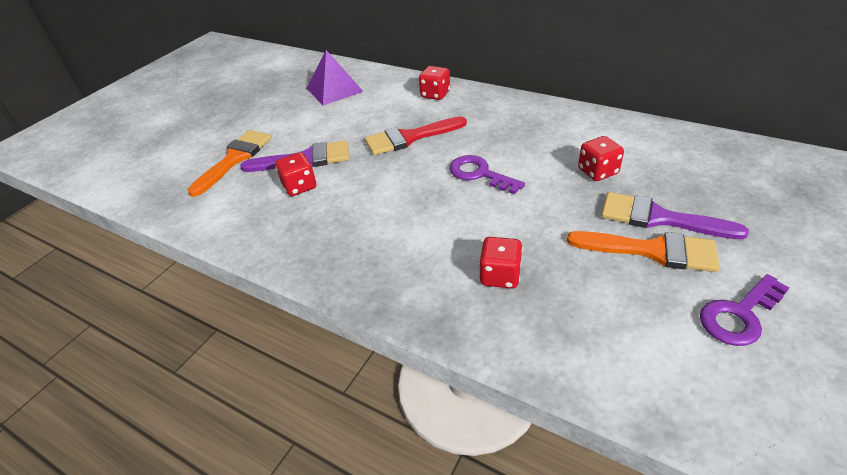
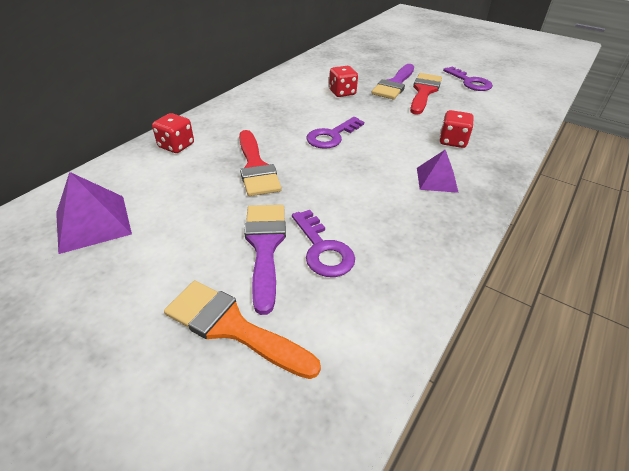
camera: 90 degrees left, 0 degrees up
(299, 186) = (323, 249): red dice -> purple key
(405, 256) = (437, 179): none -> purple pyramid
(652, 250) = (424, 92): orange brush -> red brush

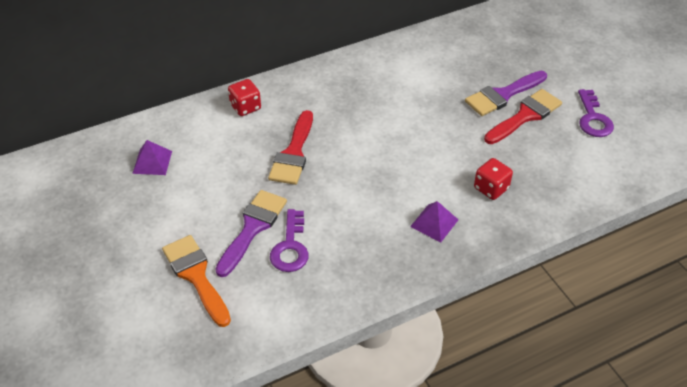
camera: 30 degrees right, 5 degrees up
(93, 223) = (152, 162): purple pyramid -> purple pyramid, size x0.66
(332, 136) = (382, 142): purple key -> none
(342, 92) = (437, 89): red dice -> none

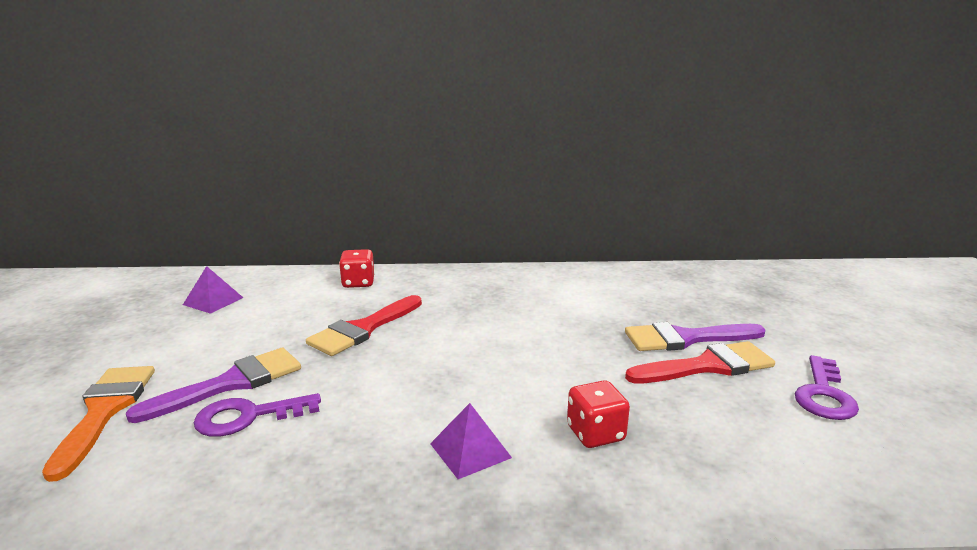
camera: 25 degrees right, 25 degrees down
(290, 247) = (248, 417): purple key -> purple key turned 45 degrees clockwise

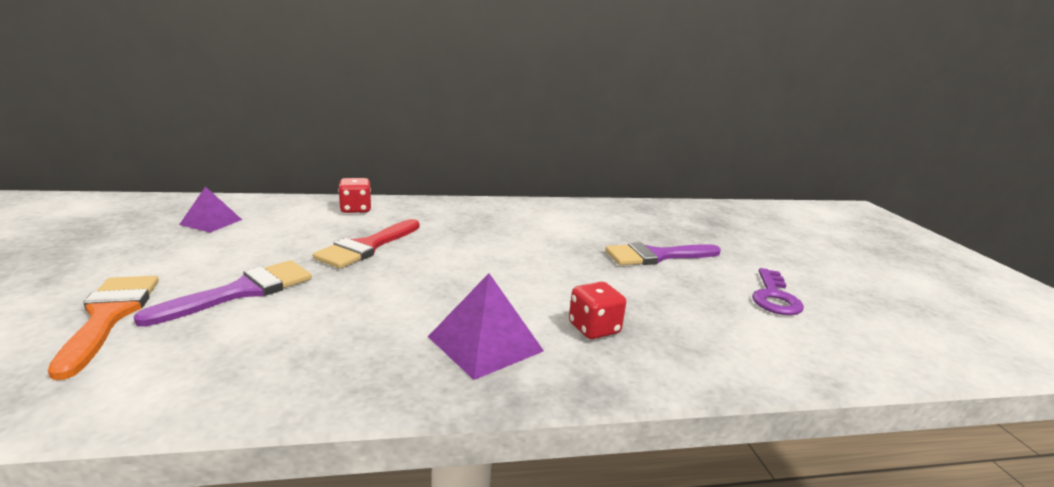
camera: 10 degrees left, 0 degrees up
(248, 417) = (264, 319): purple key -> none
(470, 450) = (485, 344): purple pyramid -> purple pyramid, size x1.51
(708, 366) = (678, 276): red brush -> none

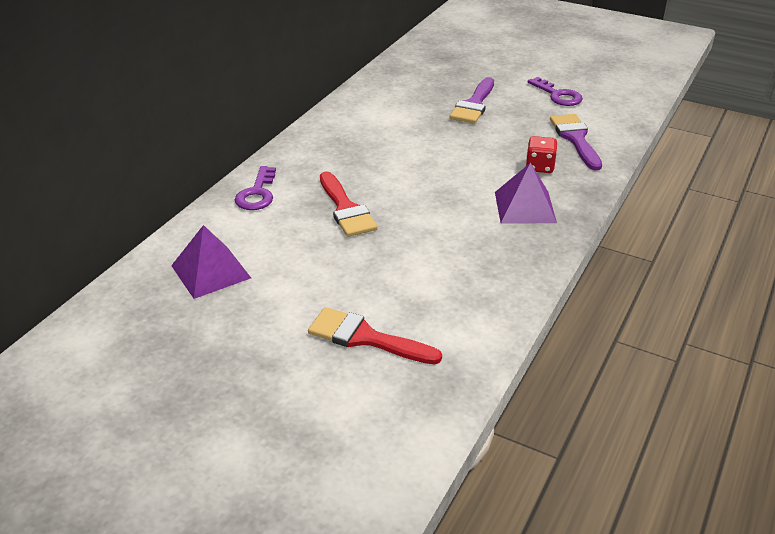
camera: 50 degrees left, 15 degrees up
(109, 316) = (365, 338): orange brush -> red brush
(211, 222) = (211, 271): purple pyramid -> purple pyramid, size x1.51
(242, 291) = (375, 278): purple brush -> purple brush (575, 139)
(355, 209) = (257, 193): red dice -> purple key

